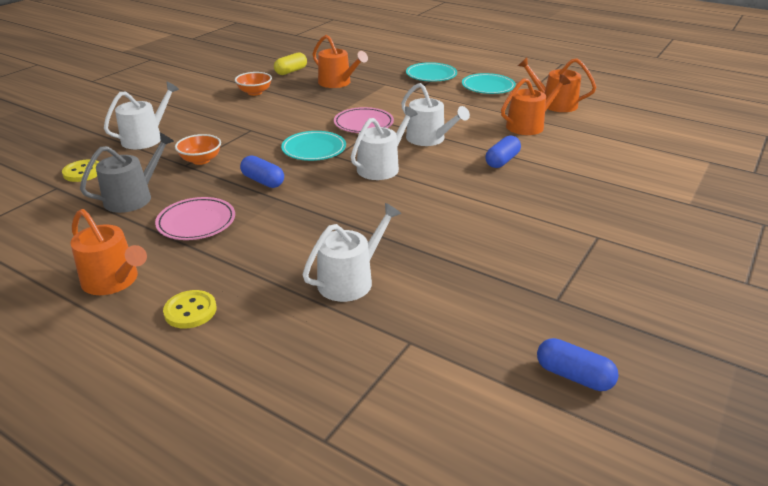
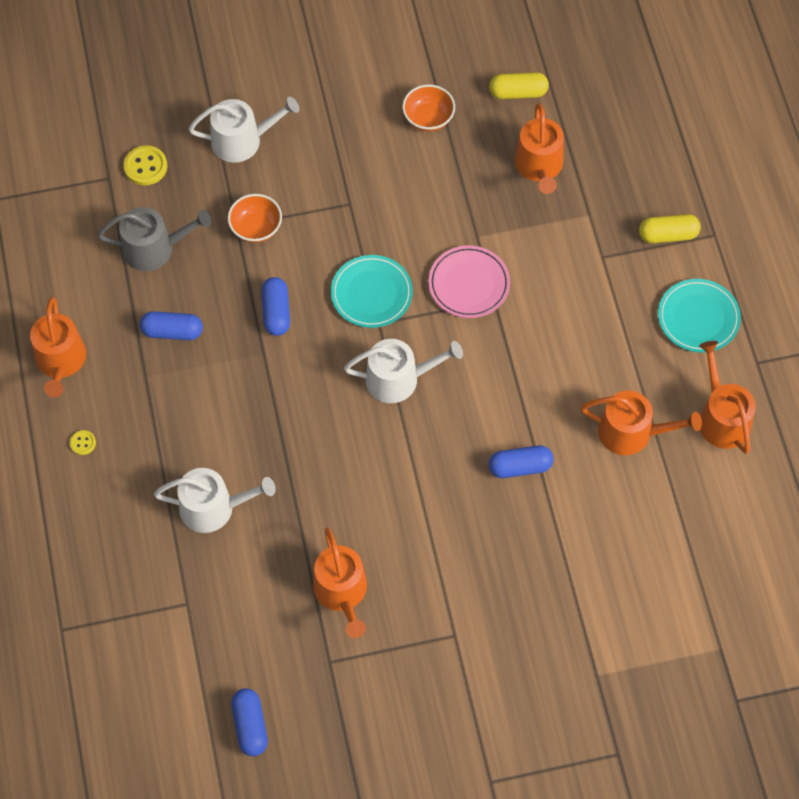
camera: 45 degrees right, 30 degrees up
(190, 311) = (83, 443): yellow button -> yellow button, size x0.56
(196, 222) = (172, 331): pink plate -> blue capsule
(429, 139) = (498, 370): white watering can -> none
(431, 75) = (668, 235): turquoise plate -> yellow capsule
(504, 263) = (342, 593): none -> orange watering can

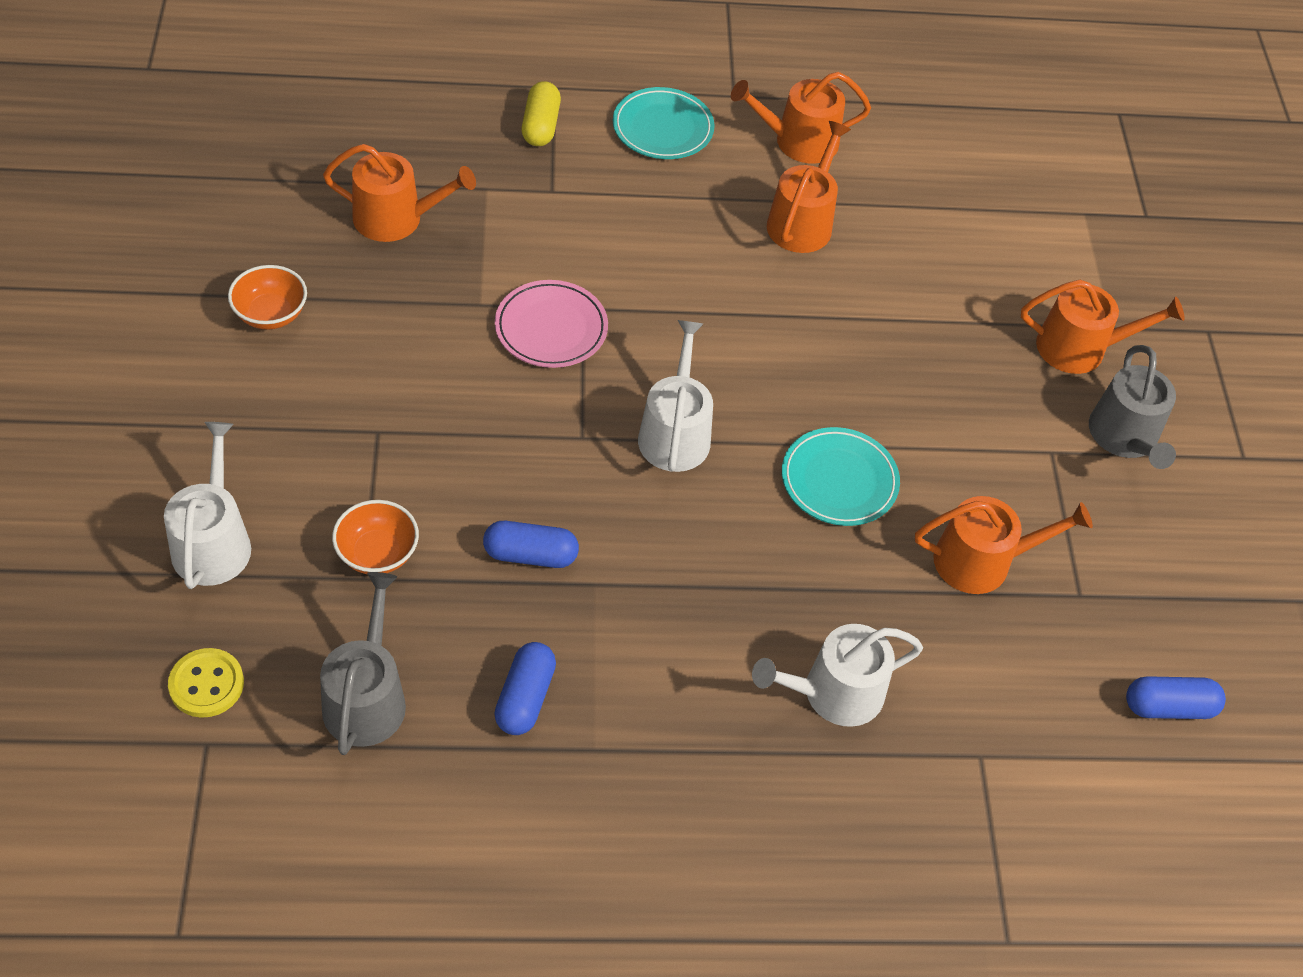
camera: 85 degrees left, 10 degrees down
(60, 362) = (536, 872): orange watering can -> orange watering can (1080, 348)
(83, 443) = (692, 860): yellow button -> none
(214, 508) = (833, 693): white watering can -> white watering can turned 120 degrees counterclockwise
(371, 293) = (533, 436): turquoise plate -> turquoise plate (839, 480)
(483, 689) = (1125, 438): none -> grey watering can
(518, 92) = (271, 213): yellow capsule -> none
(520, 467) = (829, 336): blue capsule -> none

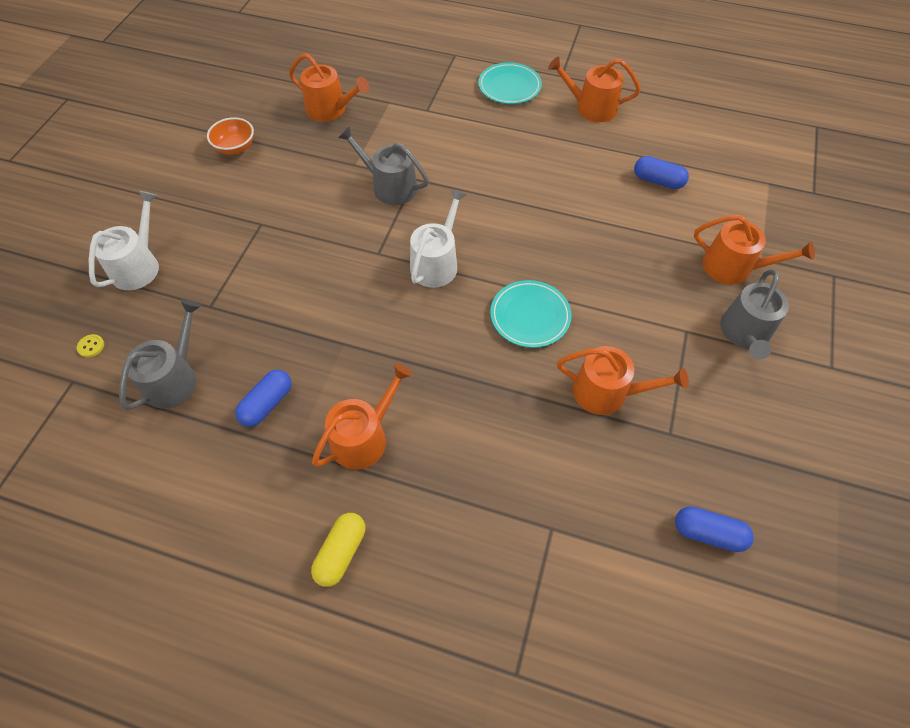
camera: 25 degrees right, 5 degrees up
(206, 684) = (91, 346): yellow button -> yellow button, size x0.56
(377, 553) = (225, 294): orange bowl -> none
(530, 555) = (313, 316): blue capsule -> blue capsule (658, 181)
(540, 126) = (437, 74): yellow capsule -> yellow capsule (341, 552)
(551, 328) = (389, 186): pink plate -> grey watering can
(802, 222) = (574, 154): orange watering can -> orange watering can (364, 437)
(833, 693) = (466, 455): white watering can -> none

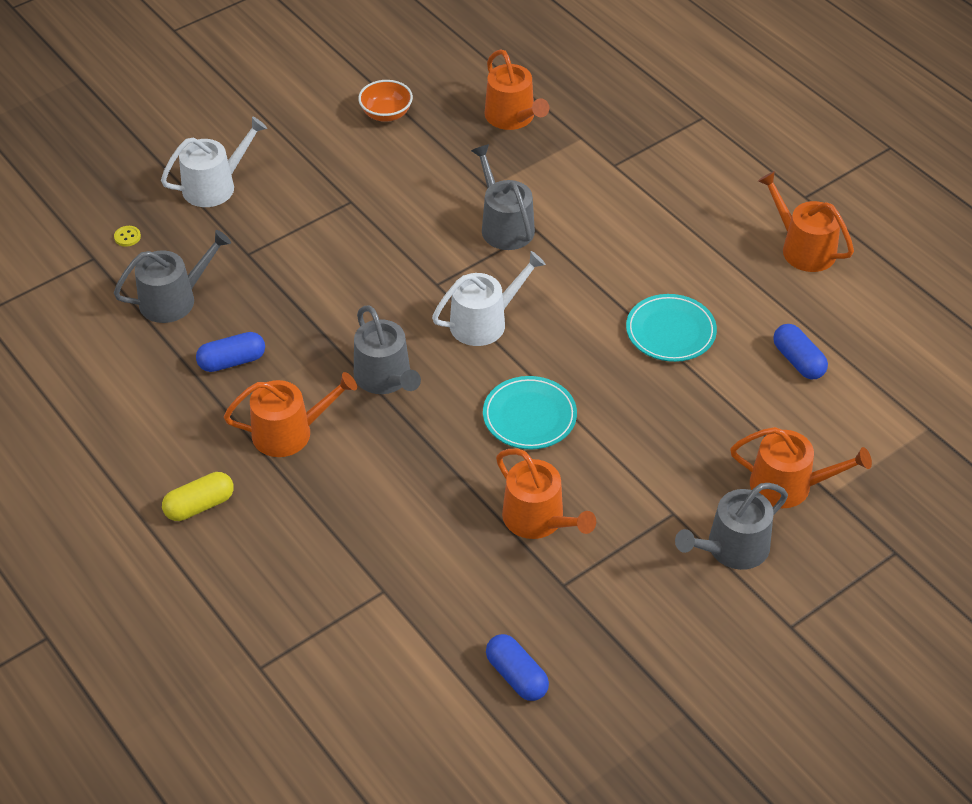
camera: 35 degrees right, 10 degrees down
(402, 347) = (385, 378): none -> grey watering can
(509, 87) = (731, 181): turquoise plate -> turquoise plate (670, 331)
(734, 267) = (789, 486): orange watering can -> orange watering can turned 45 degrees counterclockwise

